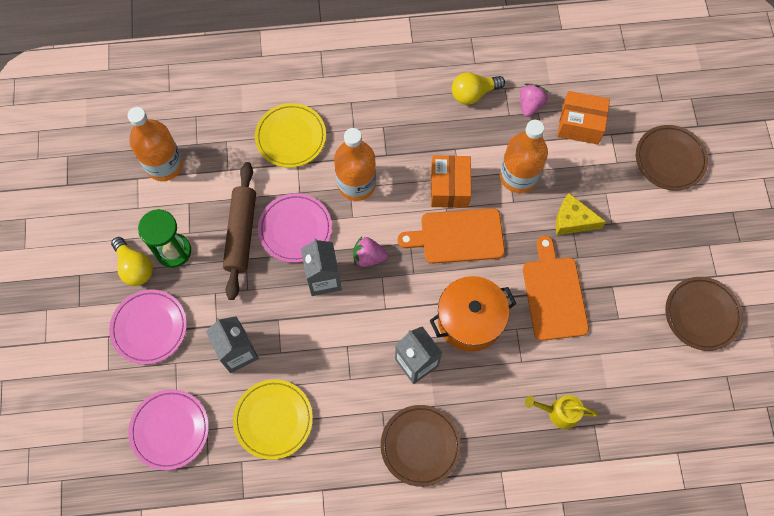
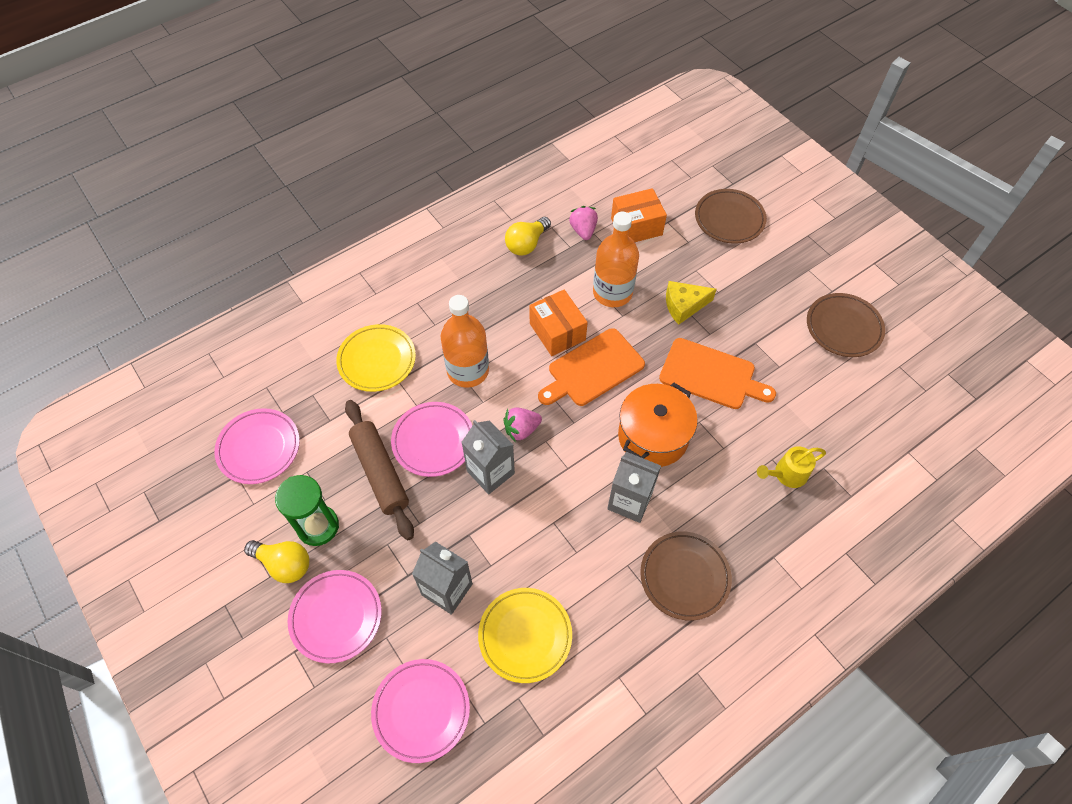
camera: 30 degrees left, 10 degrees down
(164, 165) = (259, 448): orange bottle -> pink plate
(554, 294) = (711, 375): orange cutting board -> orange cutting board turned 150 degrees clockwise

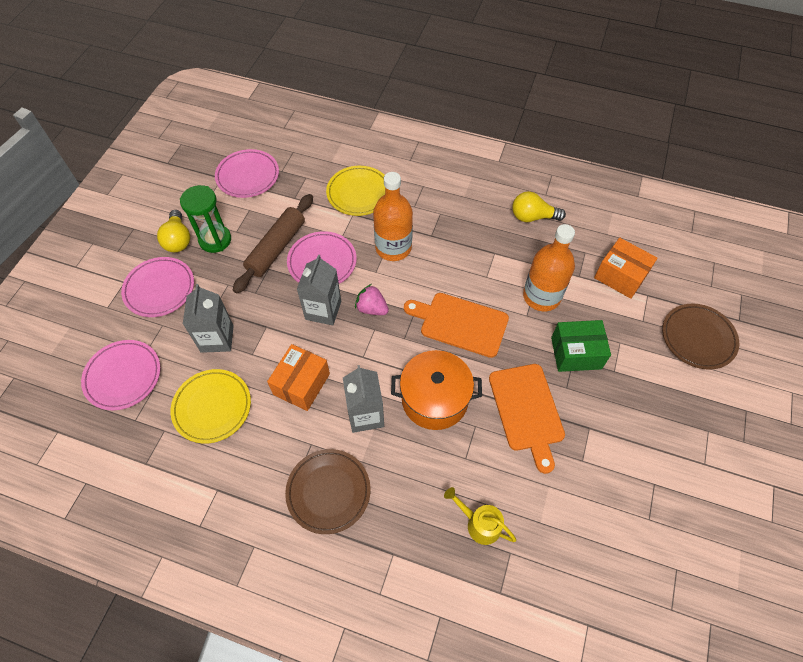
camera: 55 degrees right, 0 degrees up
(557, 332) = (473, 281): orange box -> orange box (301, 384)
(583, 230) = (580, 244): pink strawberry -> none
(684, 306) = (576, 353): yellow cheese -> green box
(843, 327) = (673, 495): brown plate -> none

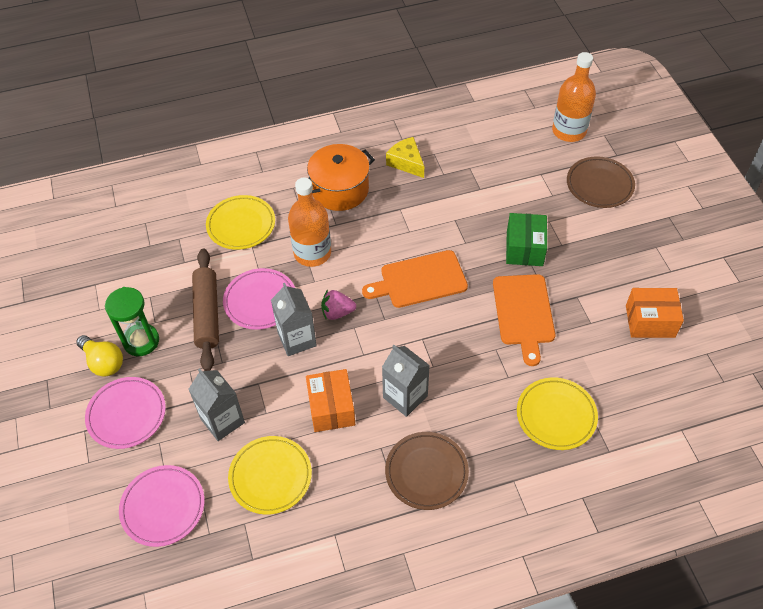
camera: 35 degrees left, 5 degrees down
(248, 176) = (120, 268): pink plate -> none
(434, 399) = (448, 349): orange pot -> orange pot (340, 190)
(479, 523) = (556, 415): yellow watering can -> yellow plate
(527, 410) = (523, 313): orange cutting board -> orange cutting board turned 45 degrees clockwise
(532, 217) = (406, 162): yellow light bulb -> yellow cheese
(541, 296) = (464, 221): orange bottle -> orange bottle (569, 131)
(576, 353) = (524, 248): green box -> green box turned 45 degrees counterclockwise
(620, 276) = (510, 171): orange box -> orange box (650, 321)

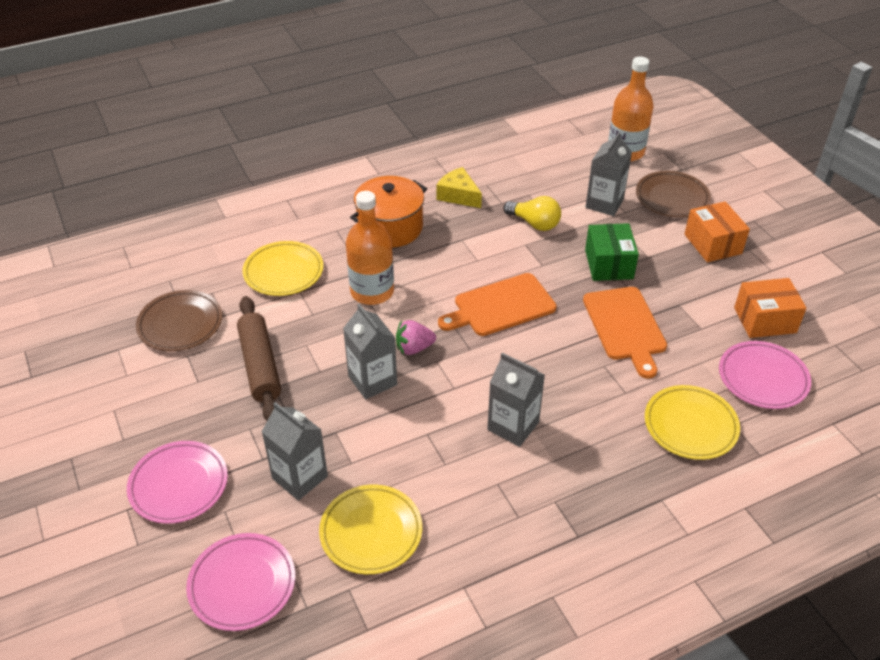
camera: 10 degrees left, 10 degrees down
(103, 362) = (141, 431): yellow light bulb -> yellow light bulb (534, 223)
(141, 341) = (184, 403): green hourglass -> none
(260, 301) = (321, 346): pink plate -> pink plate (763, 378)
(331, 408) = (429, 448): orange box -> orange box (712, 244)
(426, 472) = (558, 503): brown plate -> brown plate (180, 324)
(536, 185) = (604, 203): none -> grey carton

